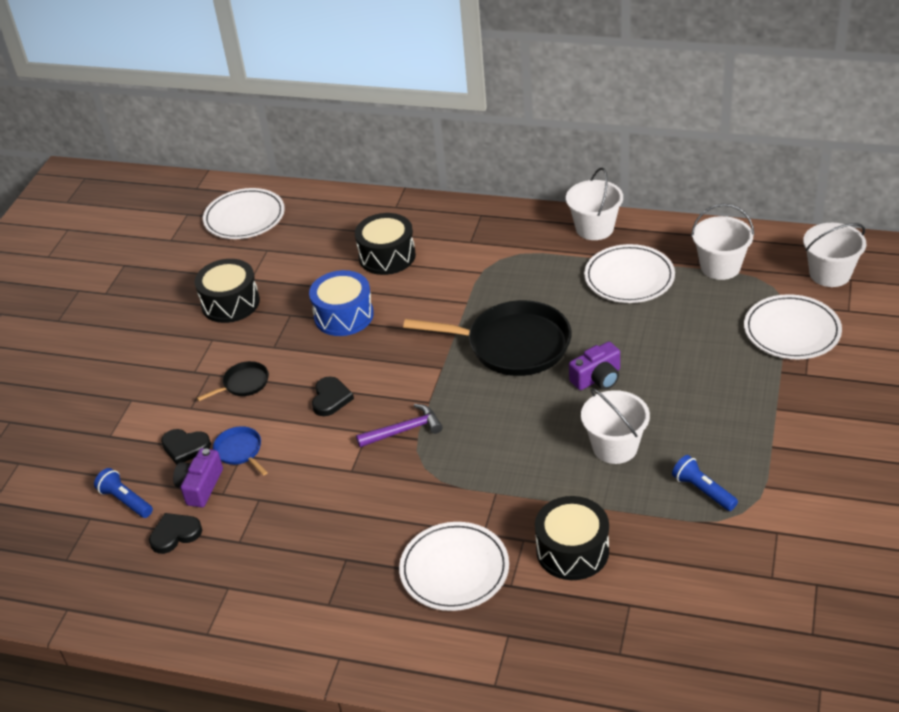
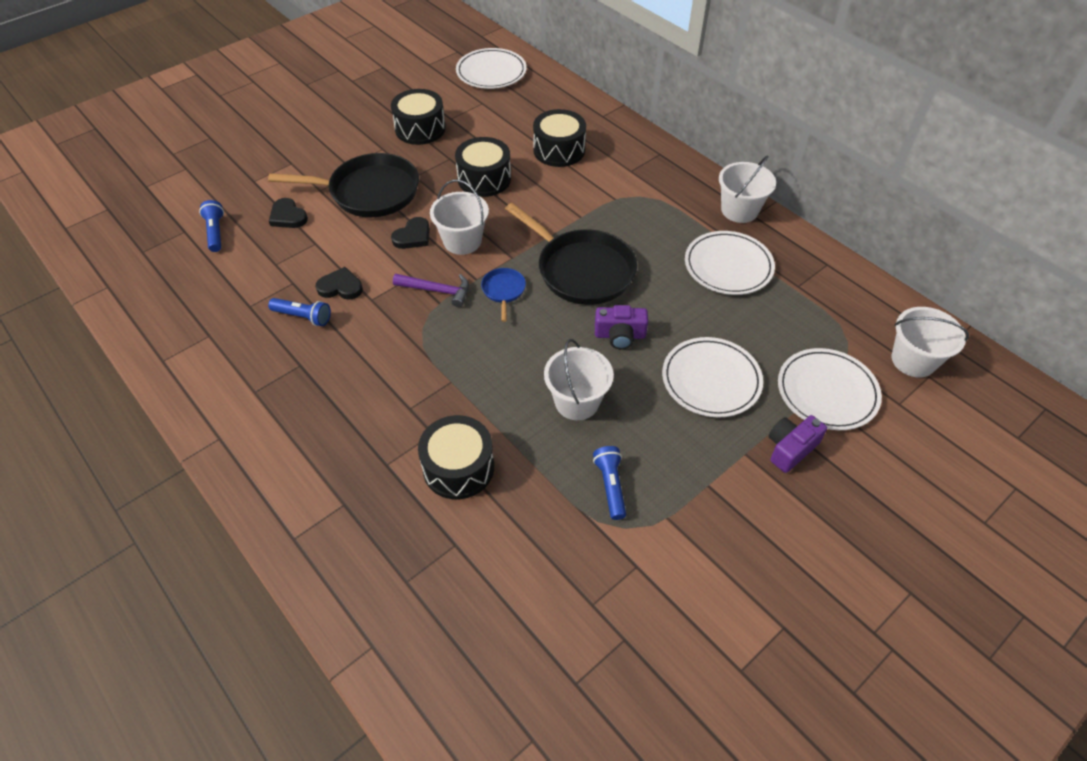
camera: 30 degrees right, 10 degrees up
(175, 534) = (218, 275): black heart -> black heart (340, 287)
(200, 486) = (268, 250): purple camera -> purple camera (790, 448)
(240, 451) = (317, 240): blue pan -> blue pan (503, 291)
(243, 384) = (369, 192): black pan -> black pan, size x2.22
(303, 520) = (303, 317): none -> blue flashlight
(344, 315) = (484, 179): blue drum -> black drum
(454, 569) = (361, 423): white plate -> white plate (711, 380)
(720, 267) = (816, 299): white bucket -> white bucket (462, 241)

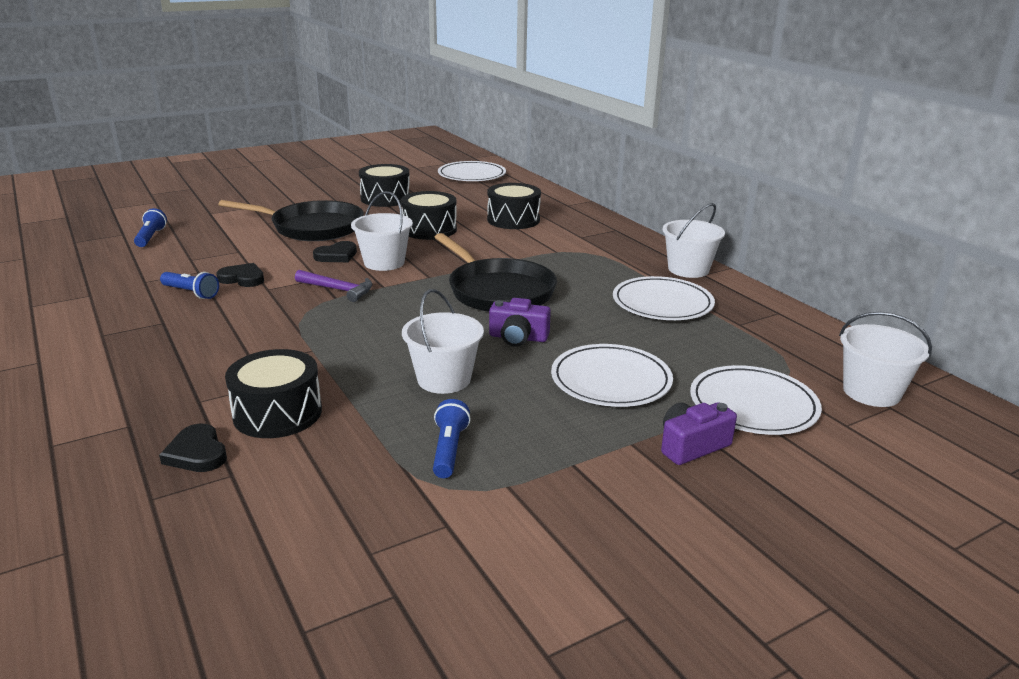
camera: 10 degrees right, 25 degrees down
(288, 216) = (225, 234): black heart -> black heart (197, 453)
(503, 291) = (407, 296): blue pan -> none

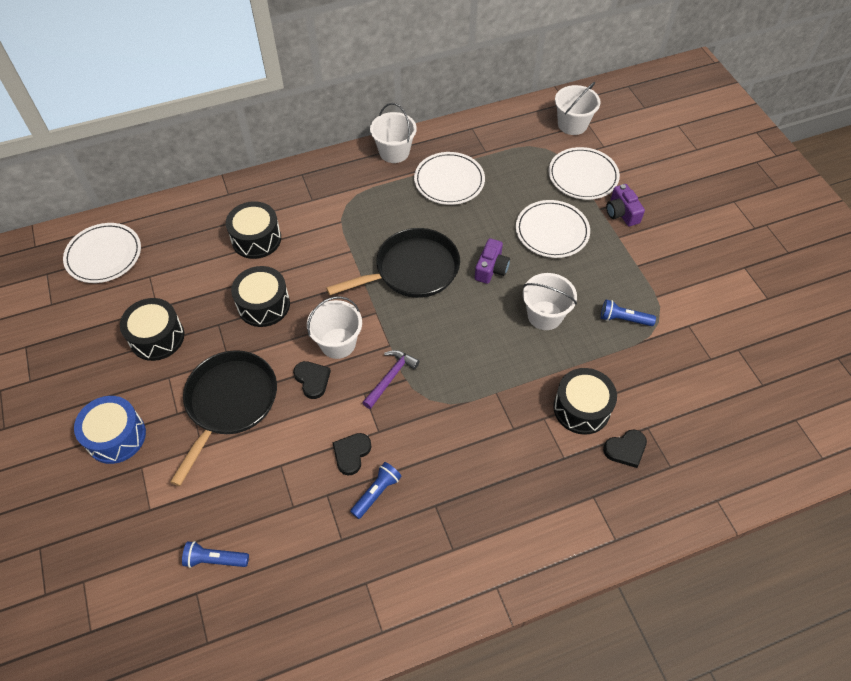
camera: 80 degrees left, 30 degrees up
(284, 197) = (116, 436): none -> blue drum

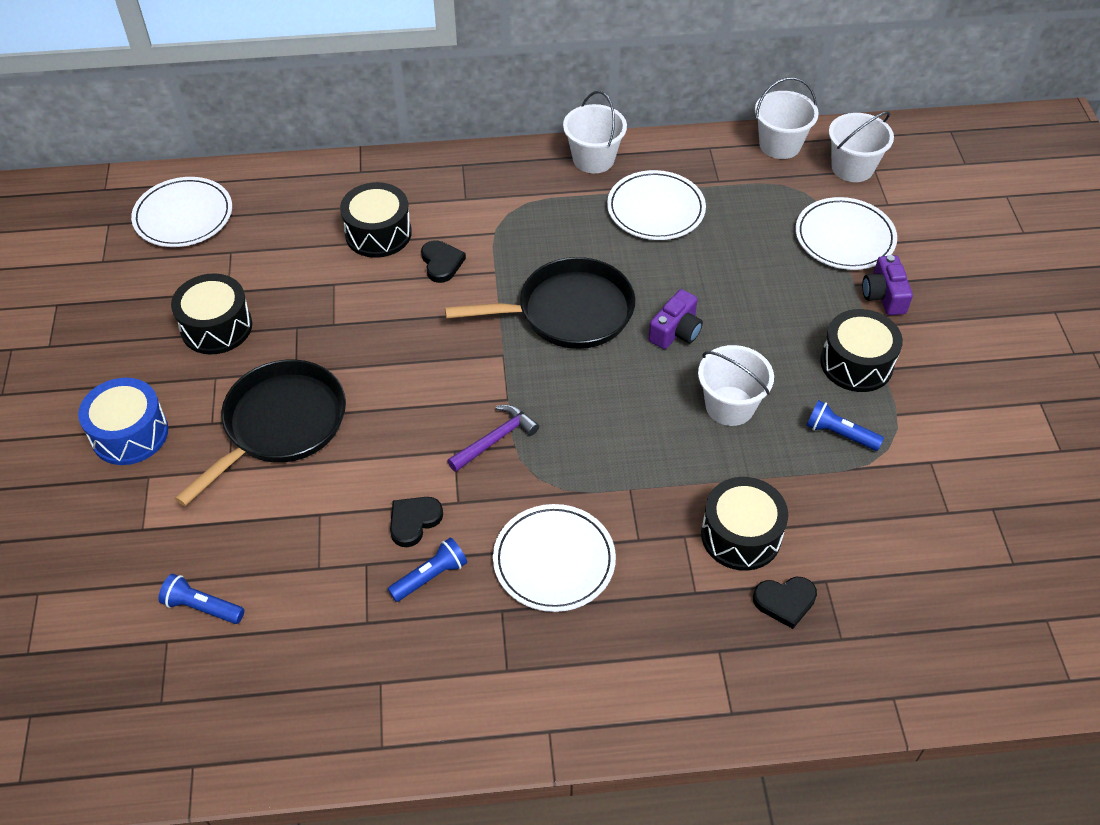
camera: 15 degrees right, 5 degrees down
(263, 305) = (361, 315): black drum -> black drum (856, 363)
(312, 380) = (393, 420): black heart -> black heart (441, 263)
(338, 343) = (441, 382): white bucket -> white bucket (780, 145)
(552, 231) = (776, 300): white plate -> white plate (554, 560)

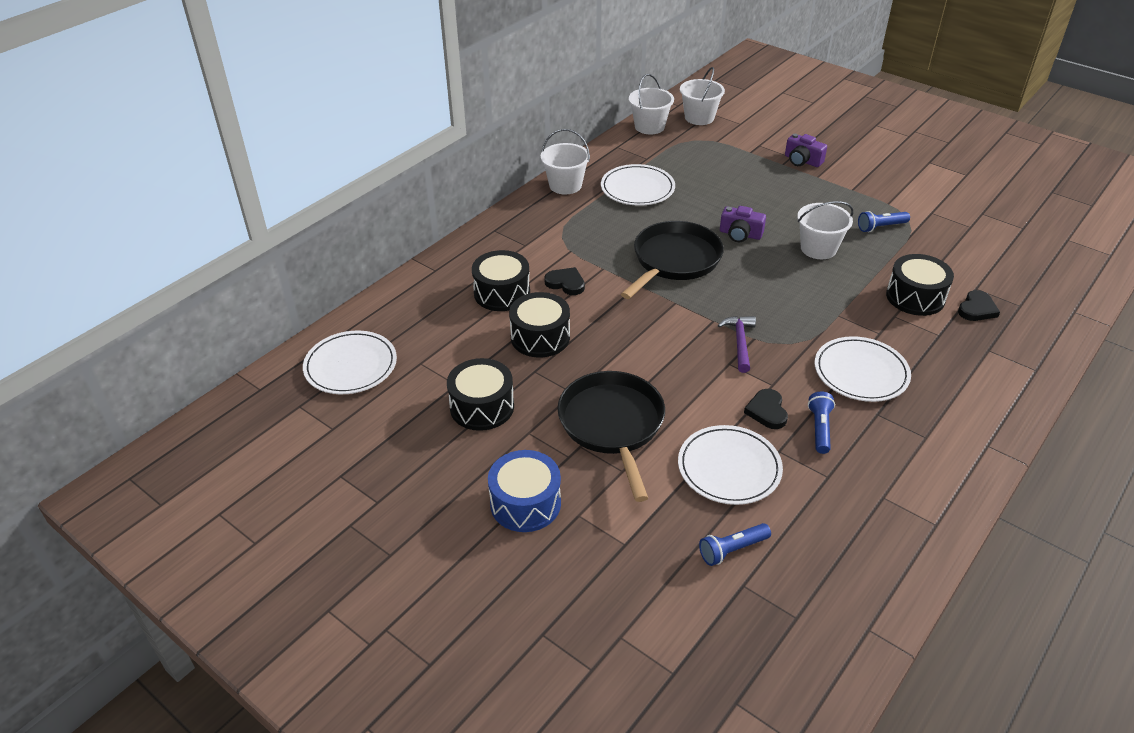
camera: 45 degrees left, 10 degrees down
(676, 331) = (740, 234): purple camera -> purple camera turned 120 degrees clockwise
(844, 237) = (745, 148): white plate -> white plate (729, 468)
(856, 363) = (838, 195): black drum -> black drum (540, 337)

